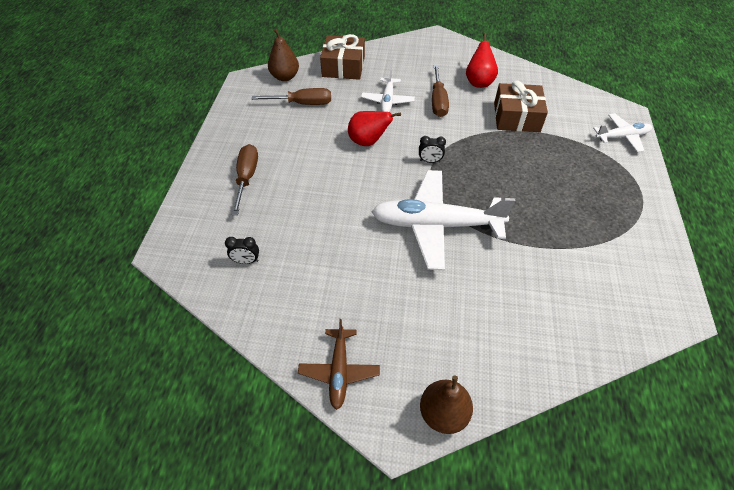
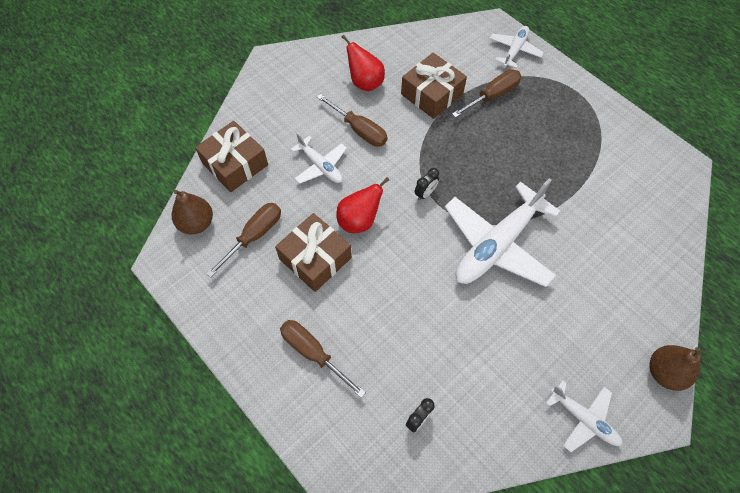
camera: 50 degrees left, 10 degrees up
(316, 138) = (315, 258): none -> brown gift
(339, 371) = (584, 419): brown plane -> white plane
(563, 148) = (493, 95): none -> brown screwdriver

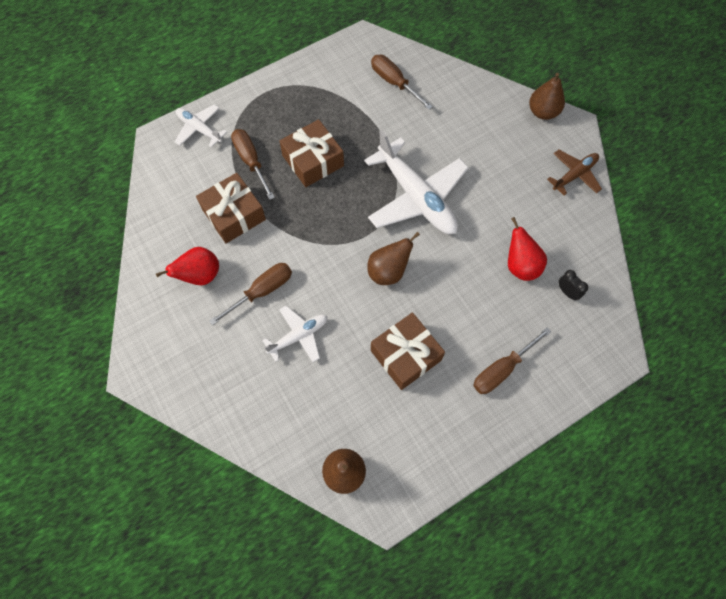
camera: 80 degrees left, 5 degrees up
(235, 164) = (276, 426): brown gift -> brown gift (313, 160)
(255, 235) = (370, 412): brown screwdriver -> brown screwdriver (394, 82)
(359, 221) = (371, 308): red pear -> red pear (520, 265)
(402, 230) = (388, 271): none -> brown pear
(425, 193) = (352, 244): black clock -> none
(584, 419) = (574, 175): white plane -> brown plane

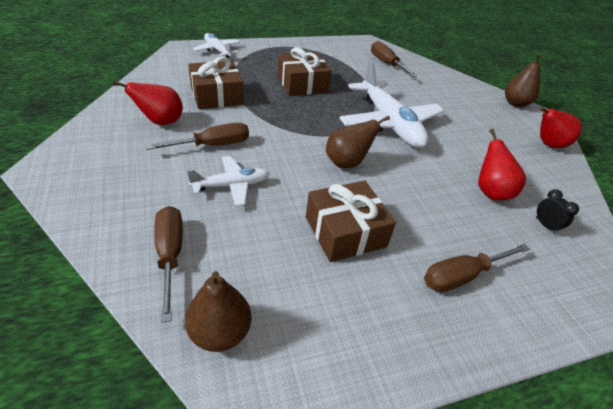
camera: 10 degrees right, 25 degrees down
(250, 161) = (249, 73): brown screwdriver -> brown screwdriver (170, 254)
(574, 175) = (548, 144): brown plane -> red pear

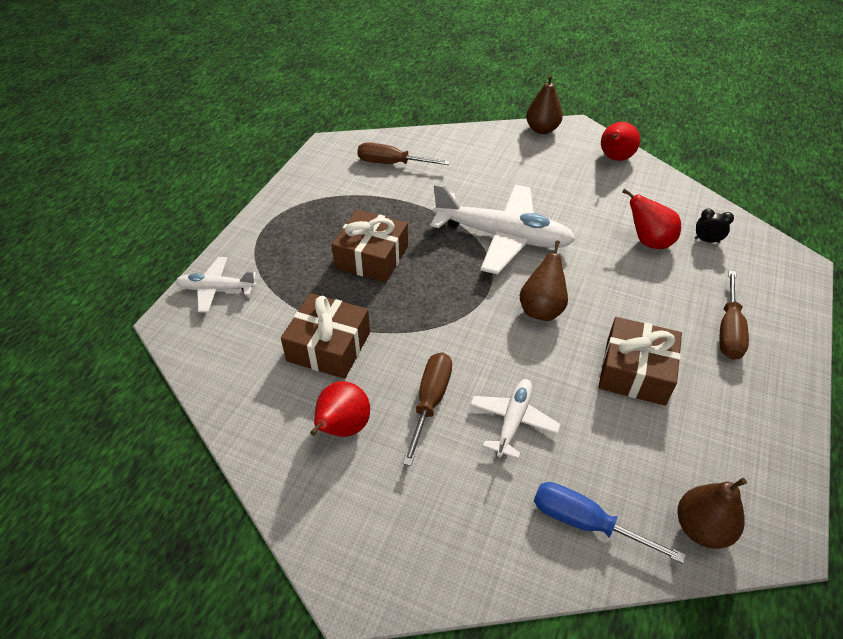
camera: 45 degrees left, 5 degrees up
(170, 254) = (584, 522): brown screwdriver -> blue screwdriver

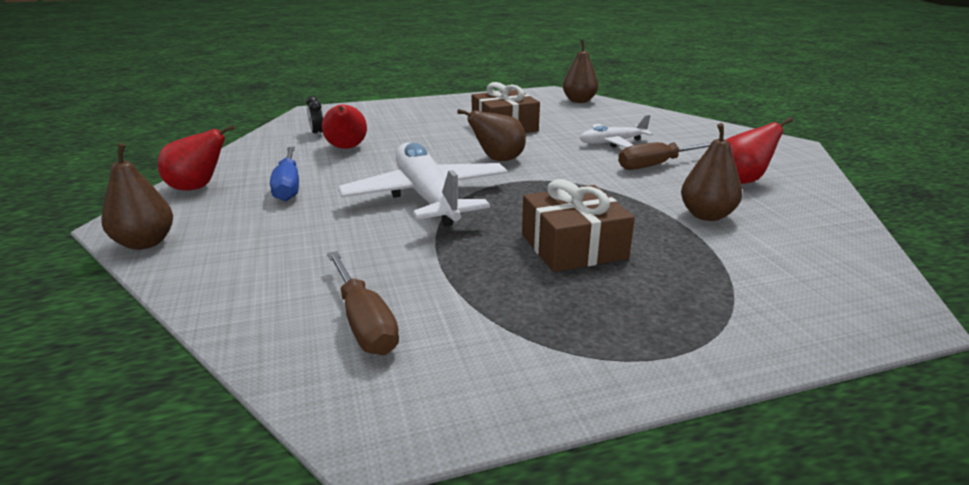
camera: 130 degrees left, 20 degrees down
(216, 289) = (814, 316): white plane -> none
(329, 346) = (706, 215): brown gift -> brown pear
(584, 522) = (631, 117): blue screwdriver -> blue screwdriver (288, 187)
(728, 331) = (420, 115): brown screwdriver -> none

